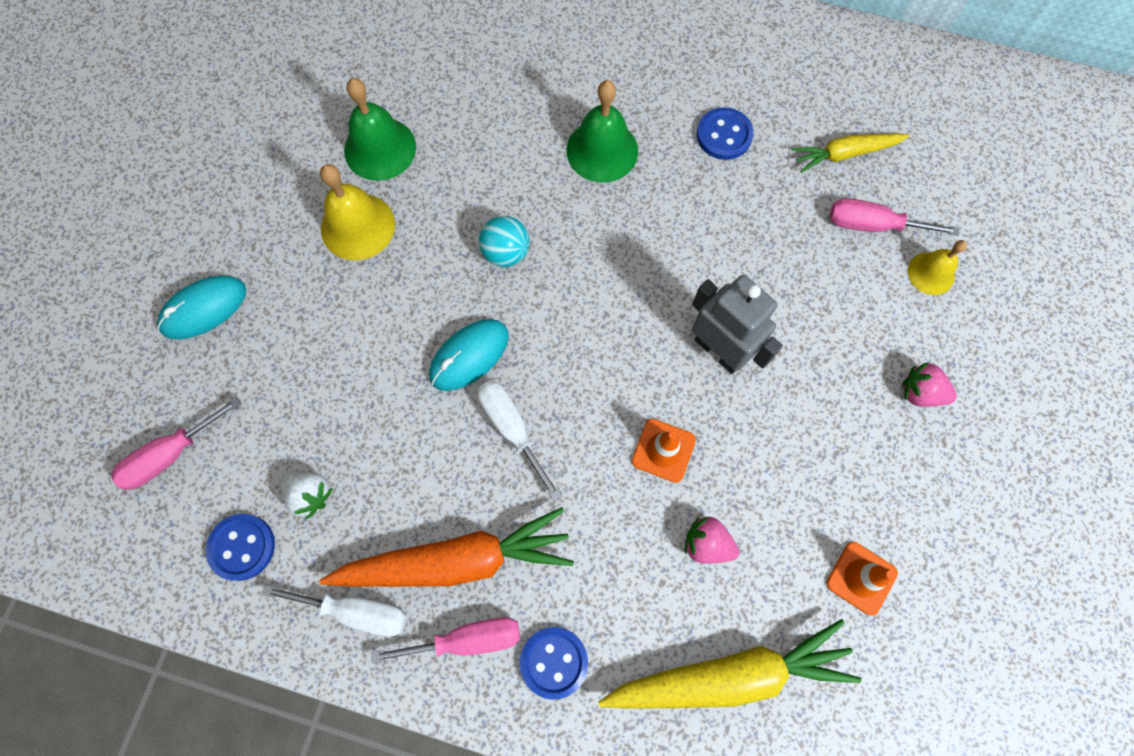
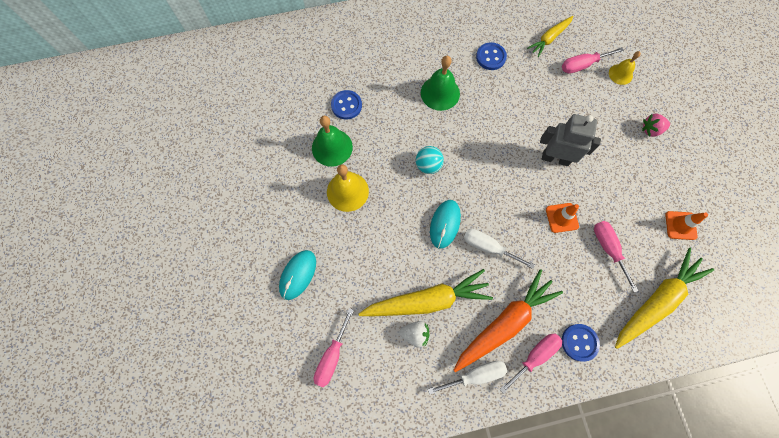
camera: 30 degrees left, 0 degrees up
(242, 547) = (400, 379): blue button -> blue button (346, 105)
(363, 455) = (427, 300): none -> yellow carrot
(707, 544) = (608, 249): pink strawberry -> pink screwdriver

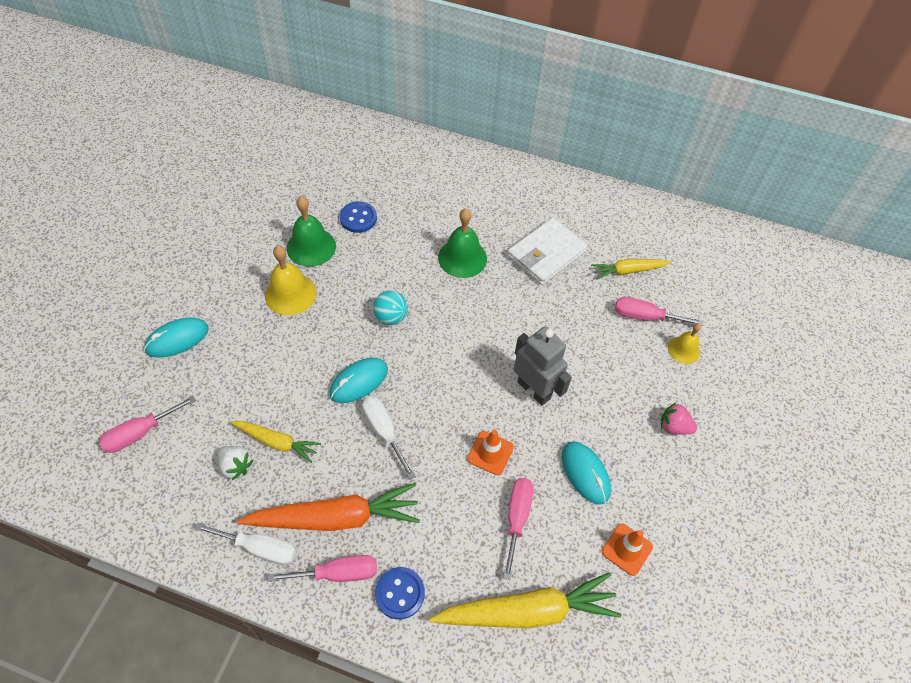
camera: 30 degrees right, 15 degrees down
(427, 300) = (277, 442): yellow carrot -> yellow carrot, size x0.57
(490, 57) = (546, 254): blue button -> white wallet
(624, 193) = (585, 473): none -> turquoise mouse

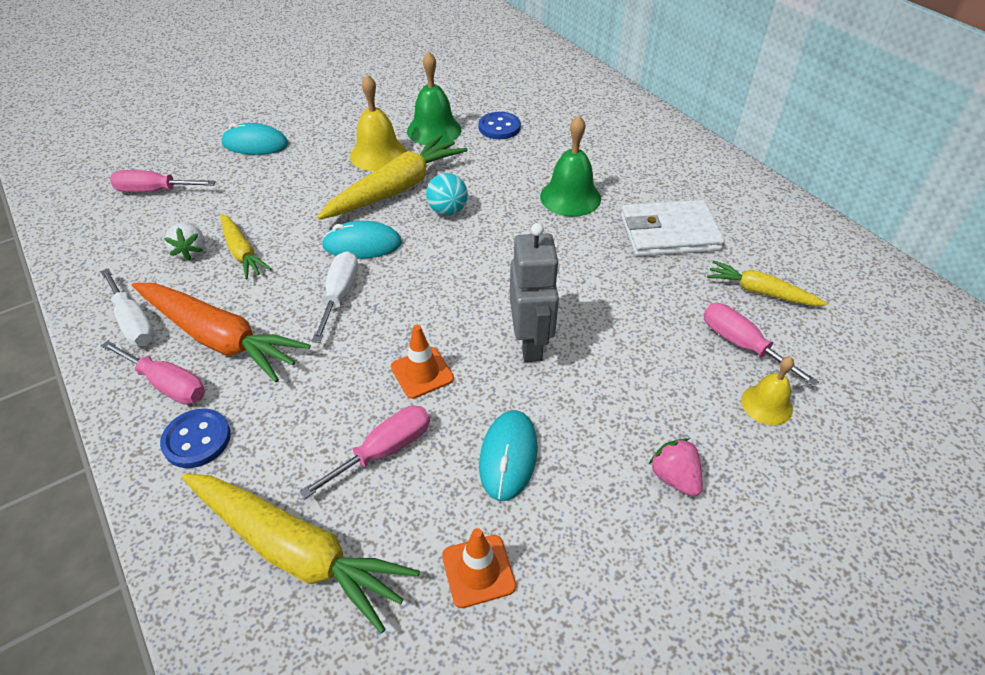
camera: 40 degrees right, 10 degrees down
(336, 318) = (397, 189): none -> yellow carrot

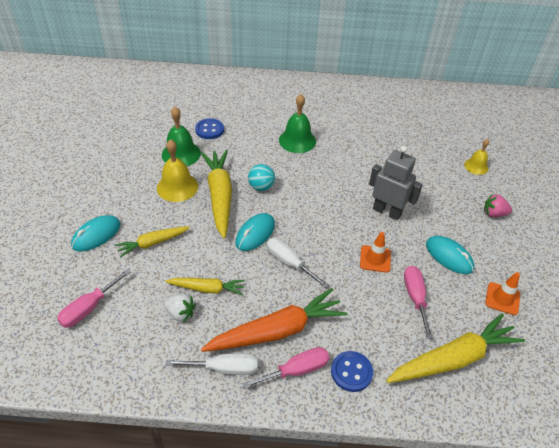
camera: 55 degrees left, 0 degrees up
(669, 233) = (355, 128): white wallet -> none
(741, 344) = (440, 152): pink screwdriver -> none
(760, 292) = (415, 127): yellow carrot -> yellow carrot (152, 243)

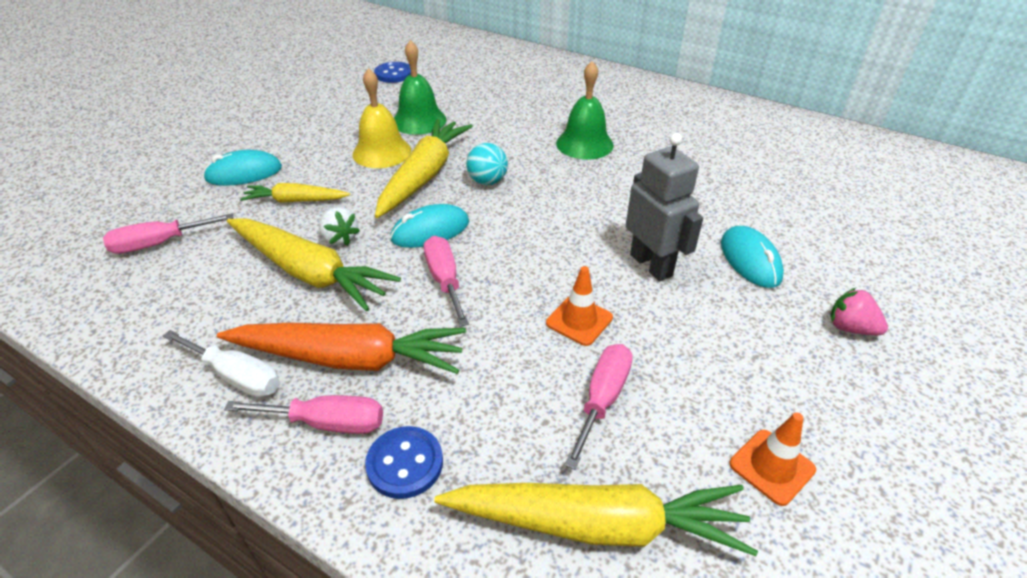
camera: 30 degrees right, 5 degrees down
(180, 313) = (250, 288): white strawberry -> white strawberry (340, 239)
(207, 289) = (309, 272): yellow carrot -> yellow carrot, size x1.77
(209, 130) = (477, 105): blue button -> blue button (393, 74)
(289, 262) = (445, 280): white screwdriver -> pink screwdriver
(449, 256) = (713, 362): turquoise mouse -> turquoise mouse (750, 260)
(476, 166) = (863, 251): yellow bell -> none

